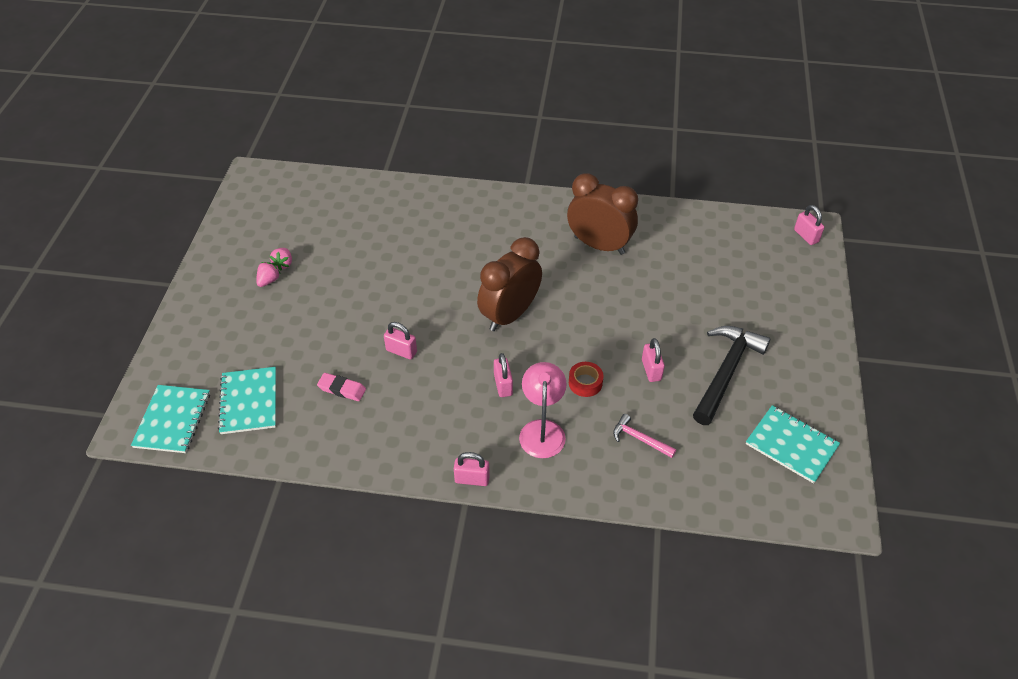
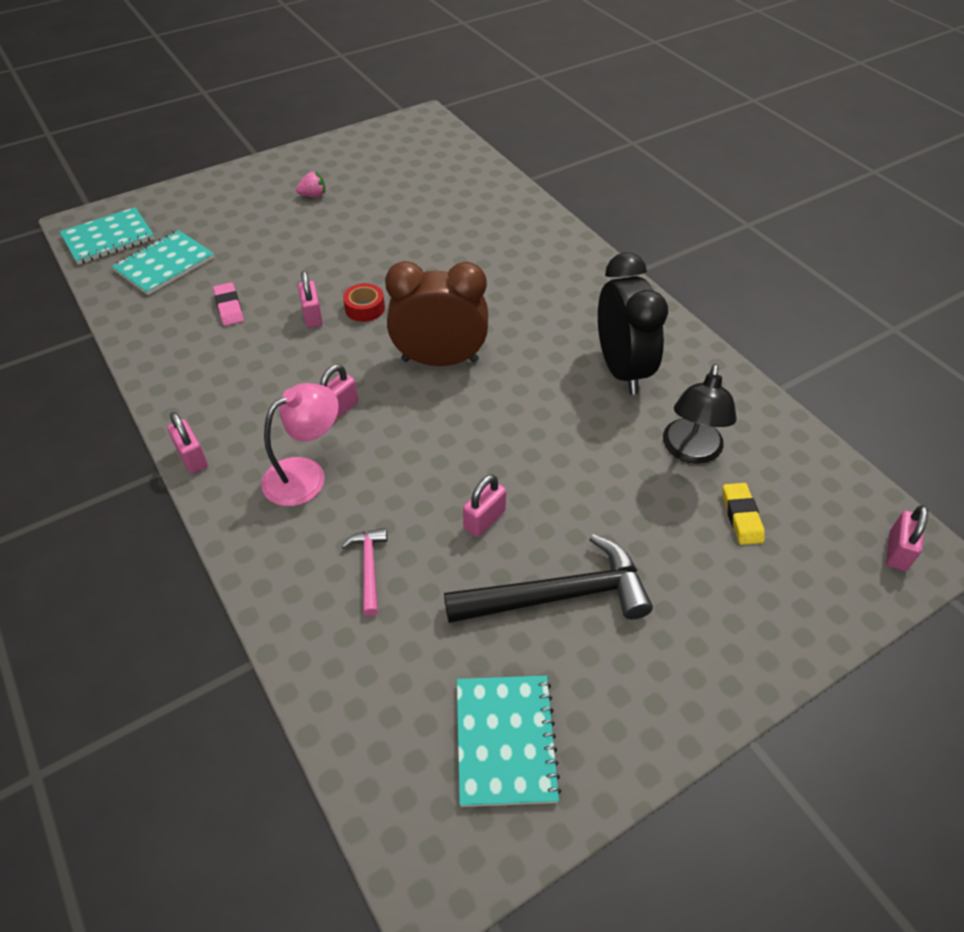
camera: 50 degrees right, 0 degrees up
(283, 264) = (342, 191): pink strawberry -> none
(585, 383) = (406, 472): red tape -> red tape (365, 308)
(599, 245) = (622, 370): brown clock -> black clock
(682, 260) = (690, 451): none -> black lamp
(739, 272) = (741, 516): none -> yellow eraser

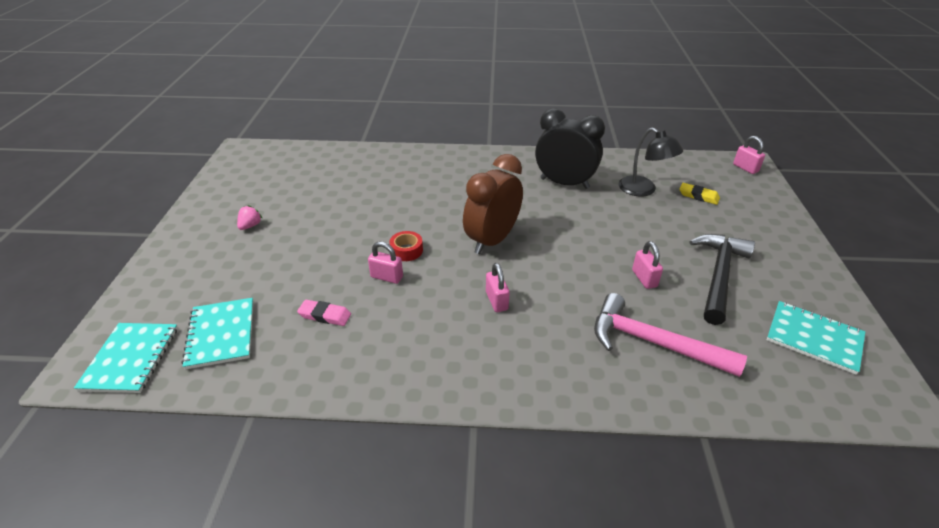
camera: 55 degrees left, 10 degrees down
(192, 458) = (478, 397): pink padlock -> none
(306, 475) = (547, 341): pink lamp -> none
(369, 568) = (653, 343): pink hammer -> pink hammer, size x2.03

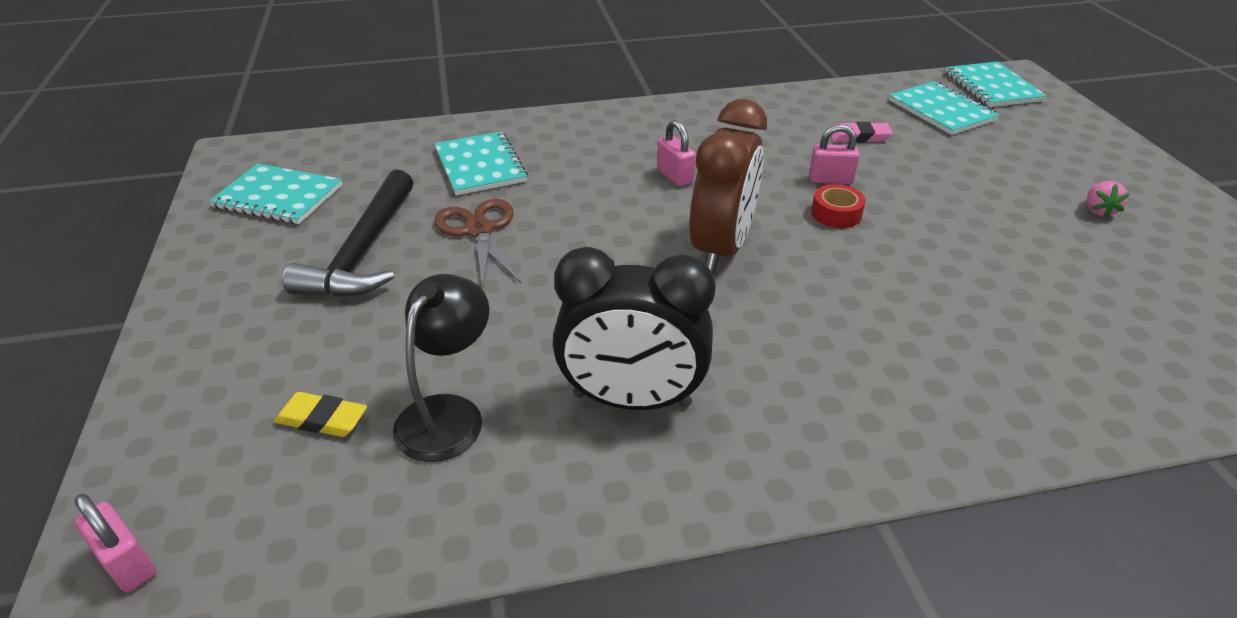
camera: 165 degrees right, 0 degrees up
(643, 190) = (448, 413): black lamp -> black lamp turned 75 degrees clockwise
(644, 278) = (479, 230): pink padlock -> brown scissors
(653, 343) = (480, 165): pink hammer -> turquoise notebook

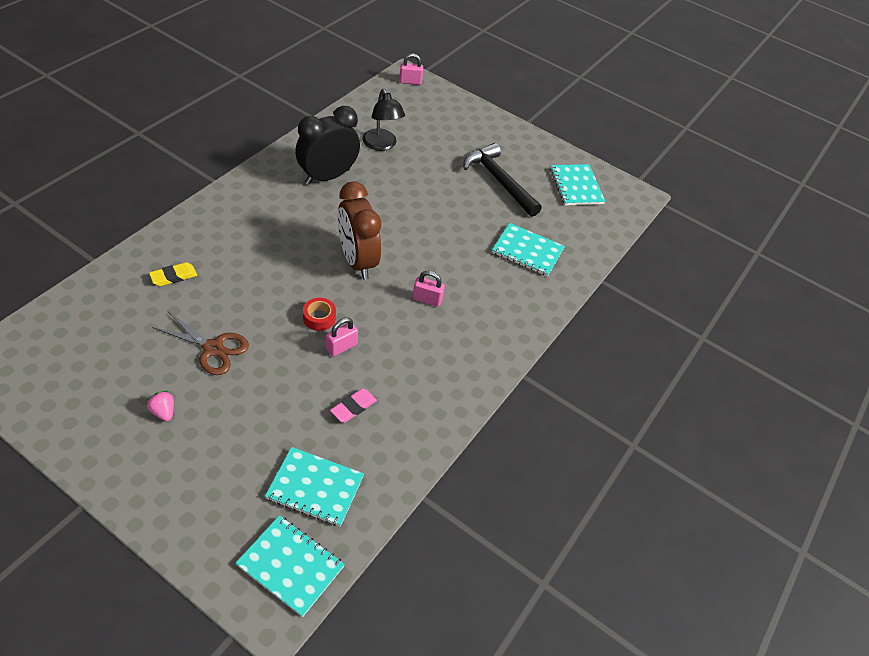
camera: 130 degrees right, 10 degrees up
(278, 196) = (576, 186): turquoise notebook -> turquoise notebook turned 75 degrees counterclockwise
(322, 419) = (416, 126): yellow eraser -> yellow eraser (173, 276)
(479, 230) = (471, 214): brown scissors -> brown scissors (213, 348)

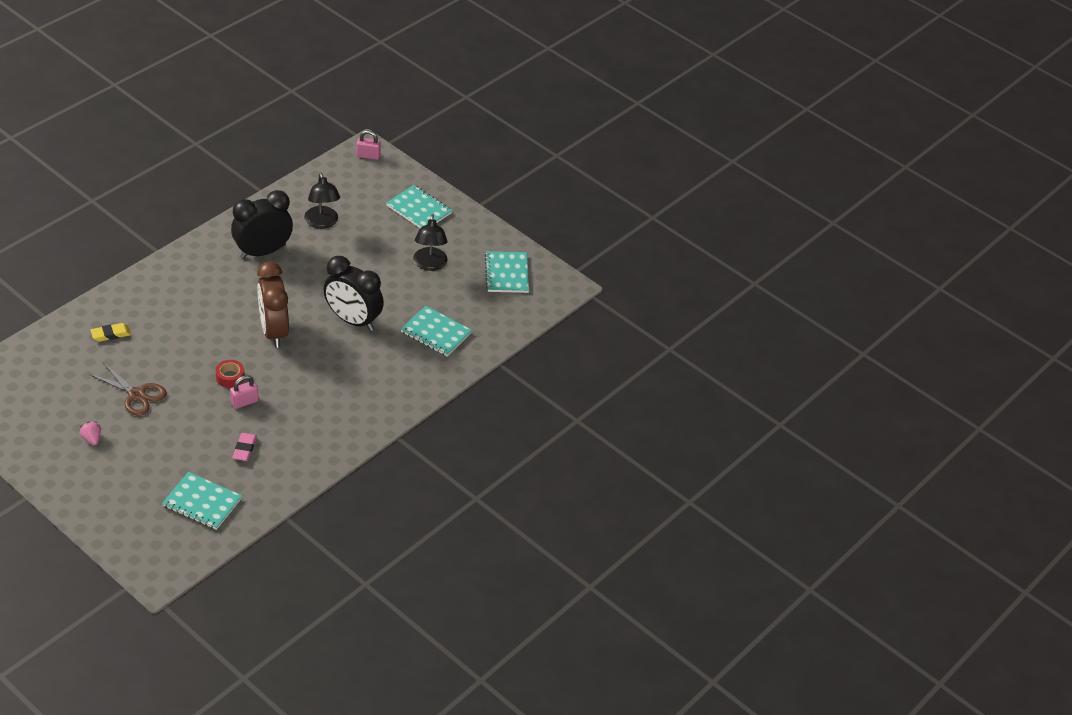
camera: 10 degrees right, 5 degrees down
(290, 566) = (174, 551): turquoise notebook -> turquoise notebook (419, 209)
(353, 407) = (244, 449): pink eraser -> pink eraser turned 45 degrees counterclockwise
(427, 299) = (329, 369): pink padlock -> none
(438, 243) = (353, 320): none -> black clock
(499, 181) = (429, 264): black hammer -> black lamp

